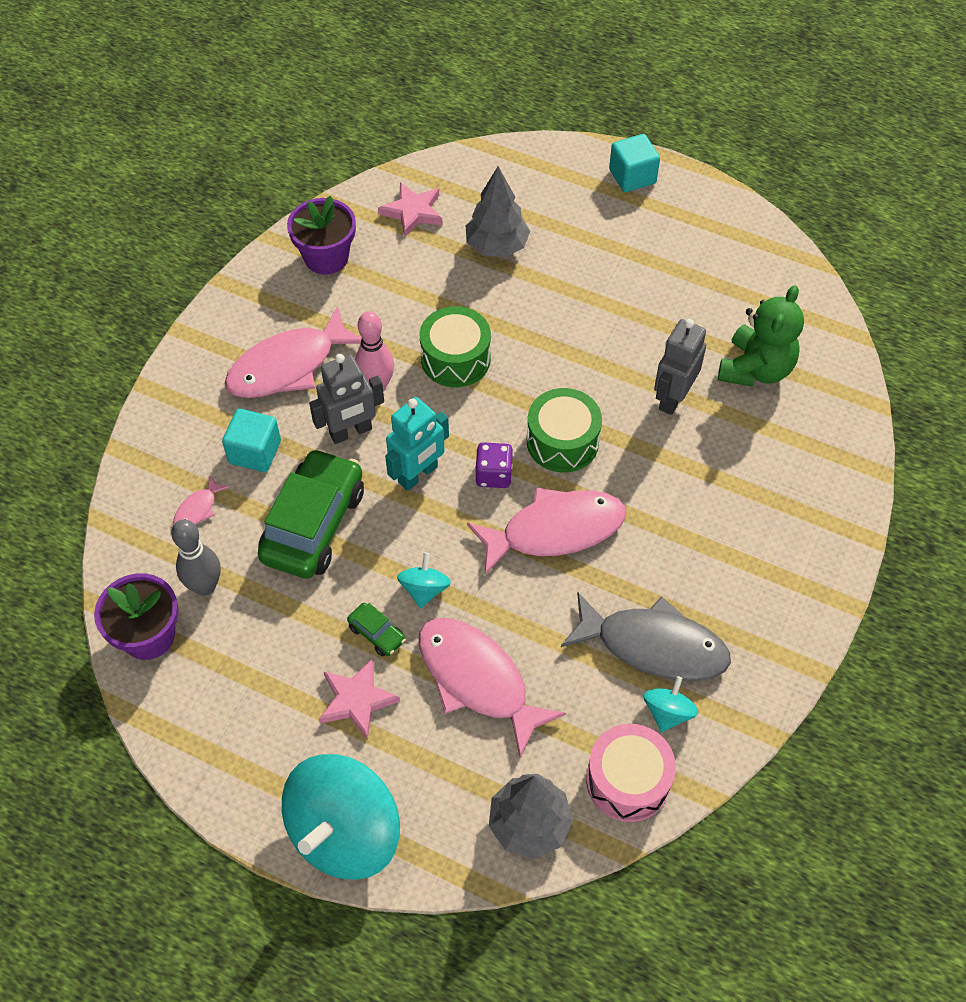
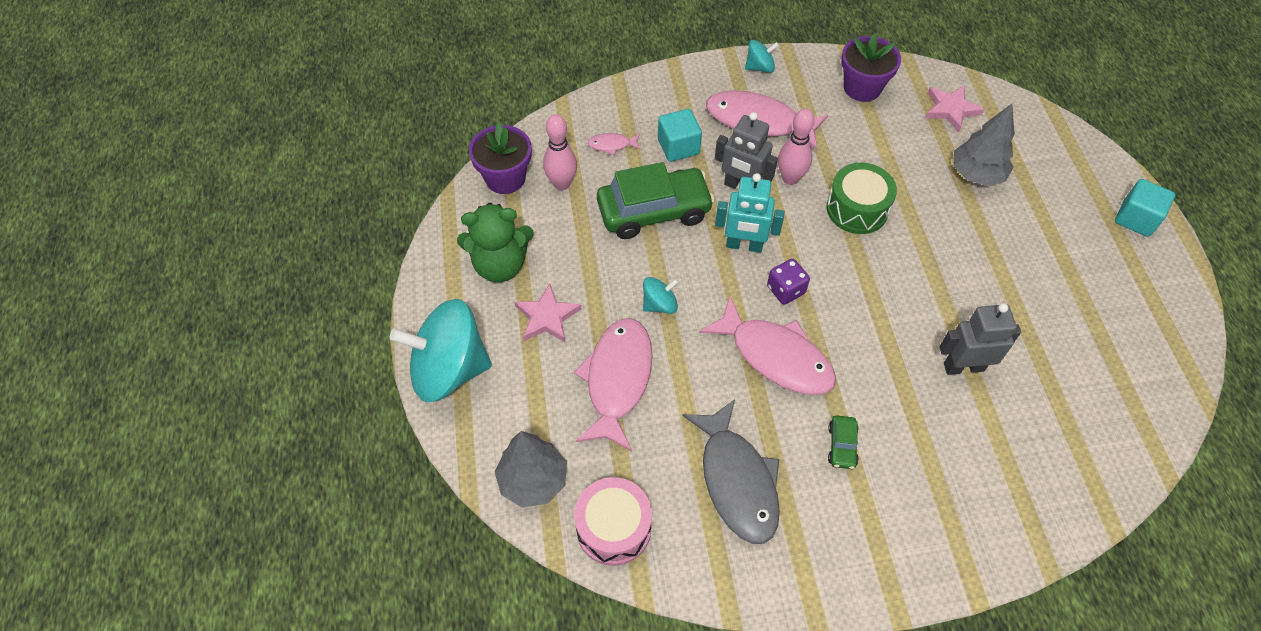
camera: 55 degrees right, 0 degrees up
(205, 586) = (562, 184): grey bowling pin -> pink bowling pin
(377, 633) = (604, 298): green car -> green car (842, 446)
(562, 441) = (853, 316): green drum -> none
(668, 712) = (690, 524): turquoise spinning top -> turquoise spinning top (759, 67)
(755, 369) = (1050, 410): green teddy bear -> green teddy bear (500, 265)

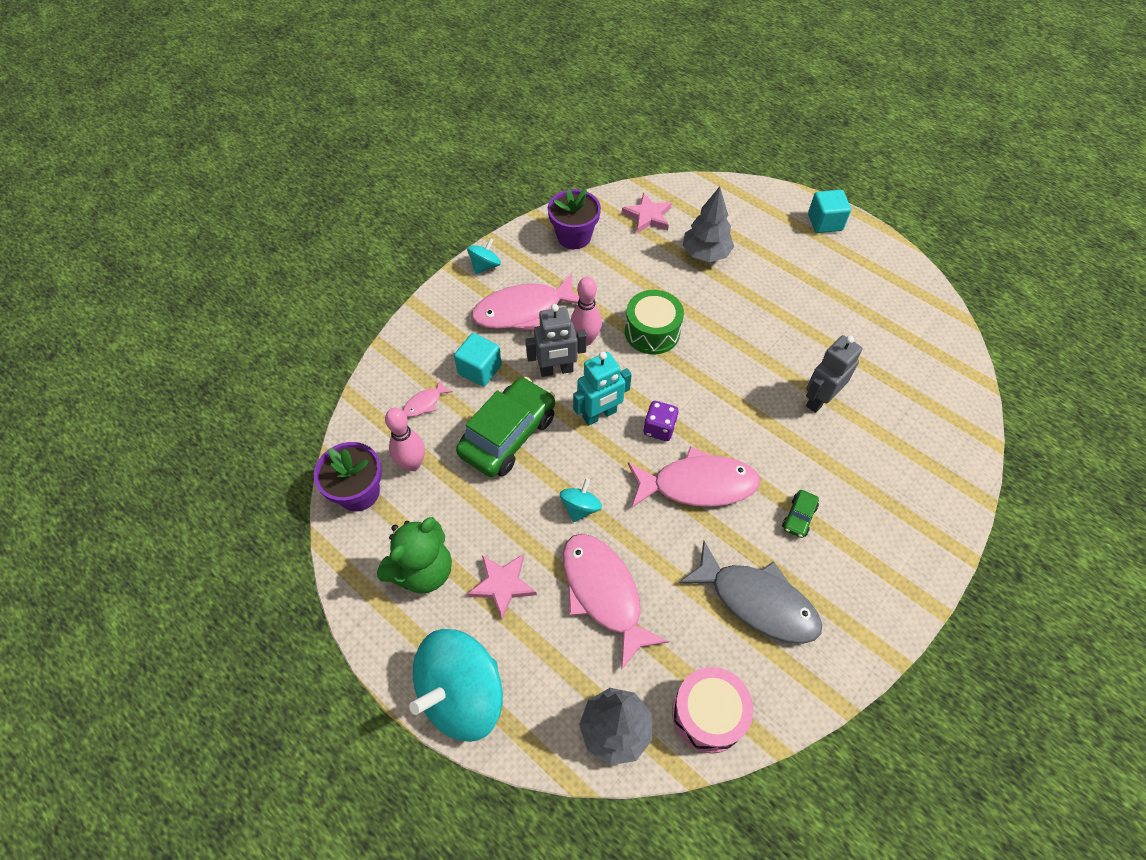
camera: 40 degrees left, 0 degrees up
(842, 446) = (799, 517): green car -> green car turned 60 degrees clockwise

